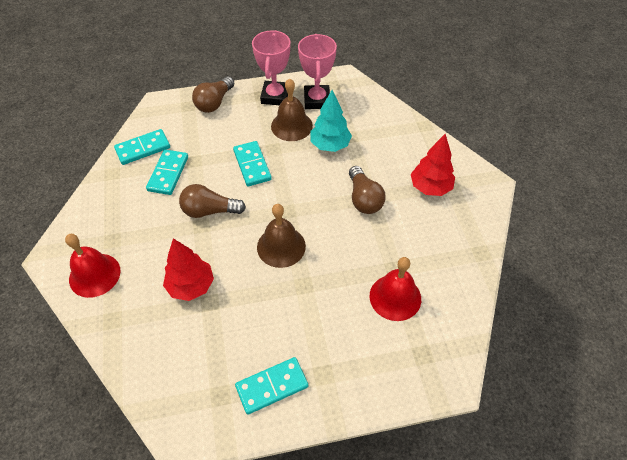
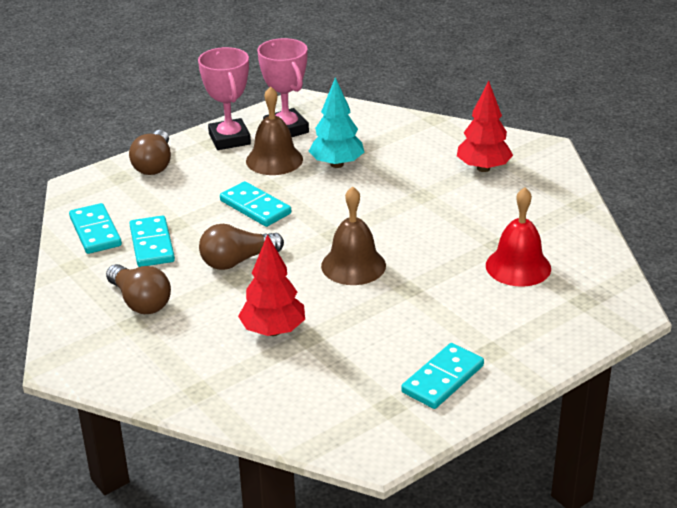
camera: 25 degrees left, 20 degrees down
(94, 275) = (138, 360): red bell -> none
(143, 149) = (95, 231): turquoise domino -> turquoise domino turned 60 degrees counterclockwise
(364, 199) = (416, 198): brown light bulb -> brown light bulb (140, 302)

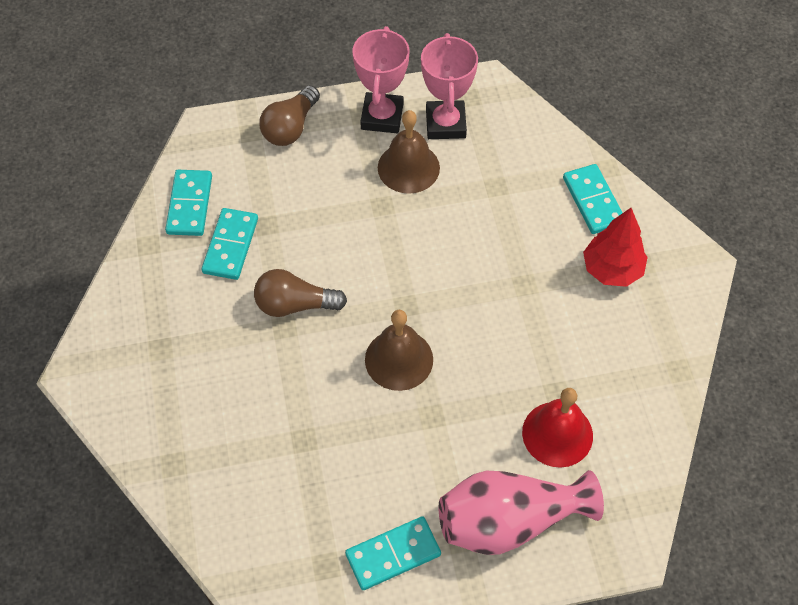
camera: 25 degrees right, 25 degrees up
(140, 302) = (181, 322): brown light bulb -> none
(255, 207) = (352, 232): turquoise domino -> turquoise domino (593, 201)
(273, 331) = (276, 416): red tree -> none
(337, 164) = (466, 200): turquoise tree -> none
(522, 327) = (509, 521): none -> pink vase

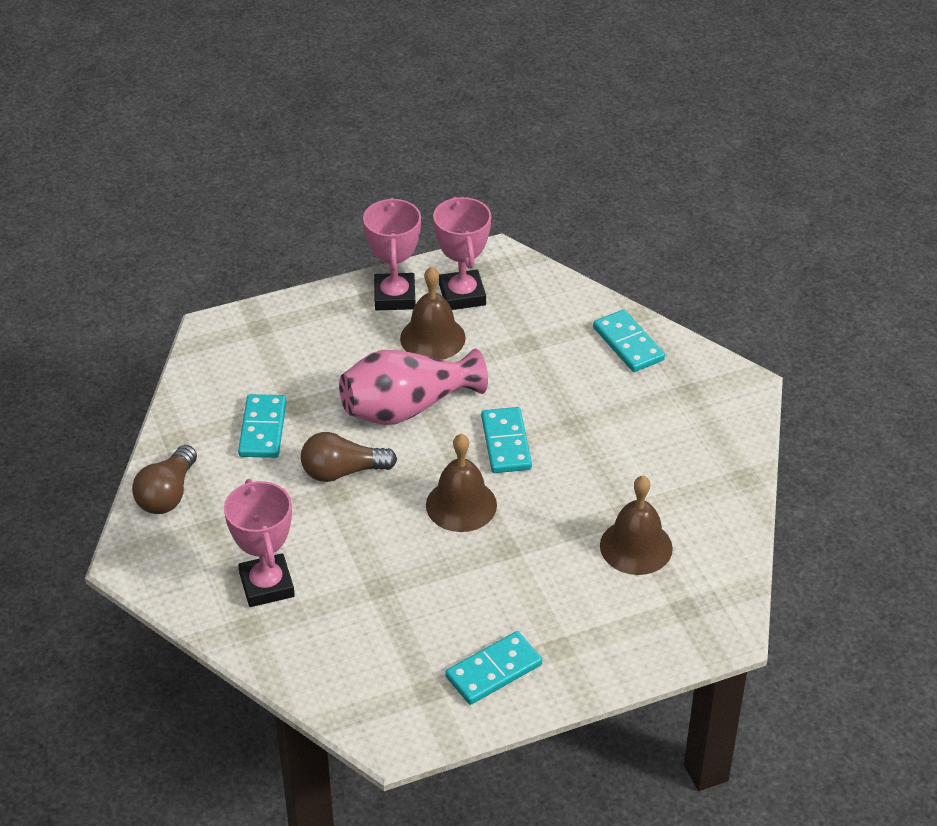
camera: 10 degrees left, 15 degrees down
(190, 205) = (211, 398): turquoise domino -> turquoise domino (506, 443)
(199, 421) = (267, 585): none -> pink trophy
(290, 127) = (301, 317): brown light bulb -> brown light bulb (167, 494)
(509, 521) = (604, 626): pink vase -> pink vase (407, 408)
(557, 434) = (636, 546): red bell -> brown bell
(611, 270) = (659, 400): red tree -> none

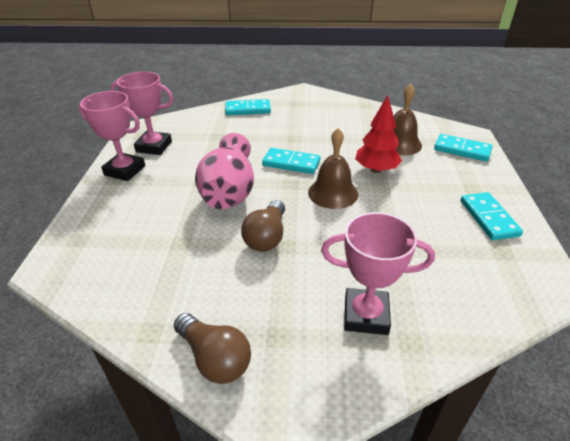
camera: 65 degrees left, 5 degrees down
(262, 429) = (188, 268): turquoise domino -> turquoise domino (462, 150)
(432, 338) = (177, 166): brown bell -> none
(543, 535) = (376, 170): none -> red tree

